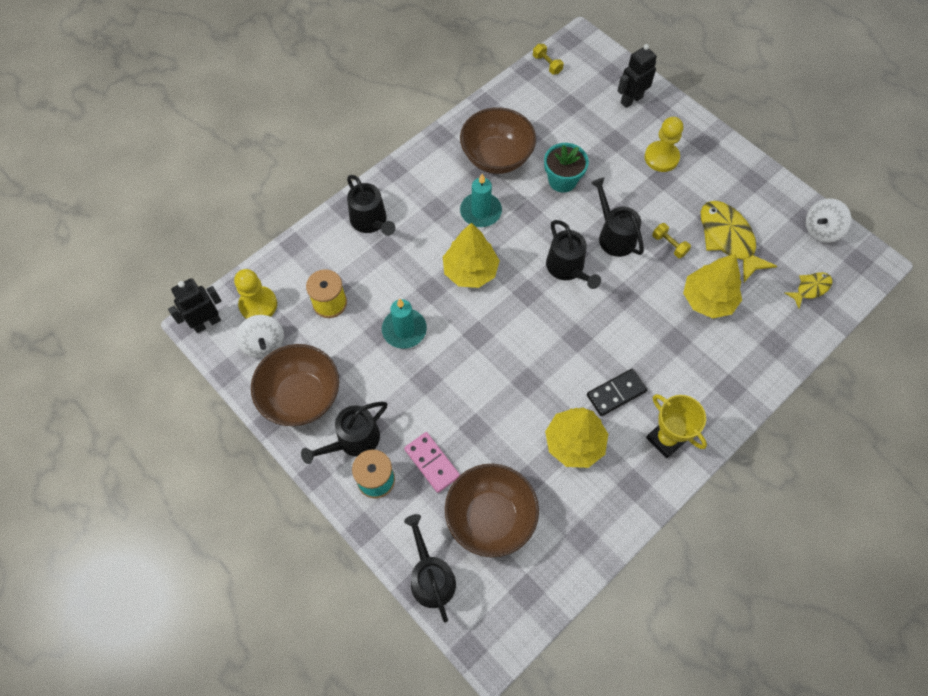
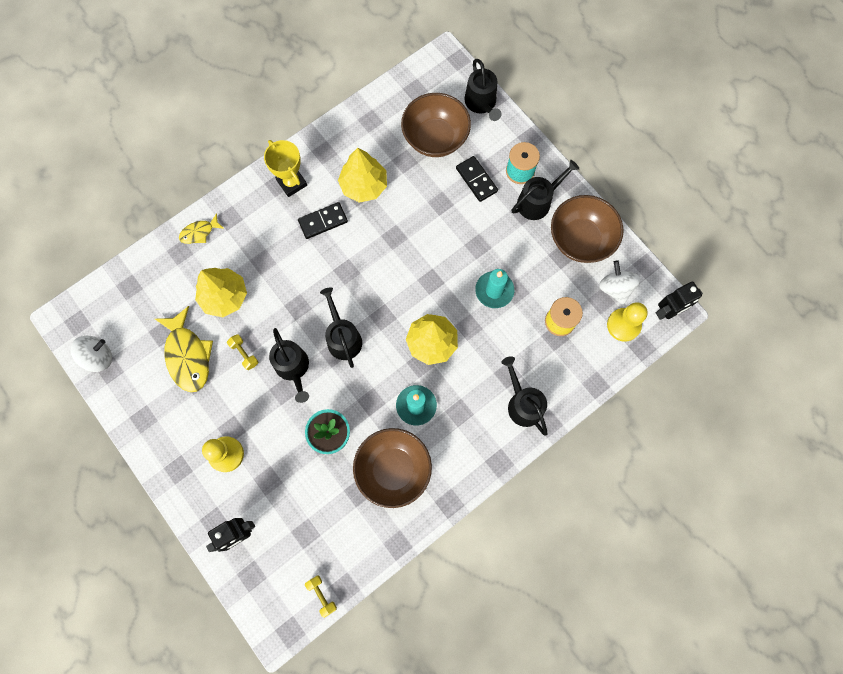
camera: 175 degrees left, 10 degrees up
(432, 463) = (476, 180): pink domino -> black domino
(810, 288) = (131, 299): yellow fish -> yellow fish (199, 232)

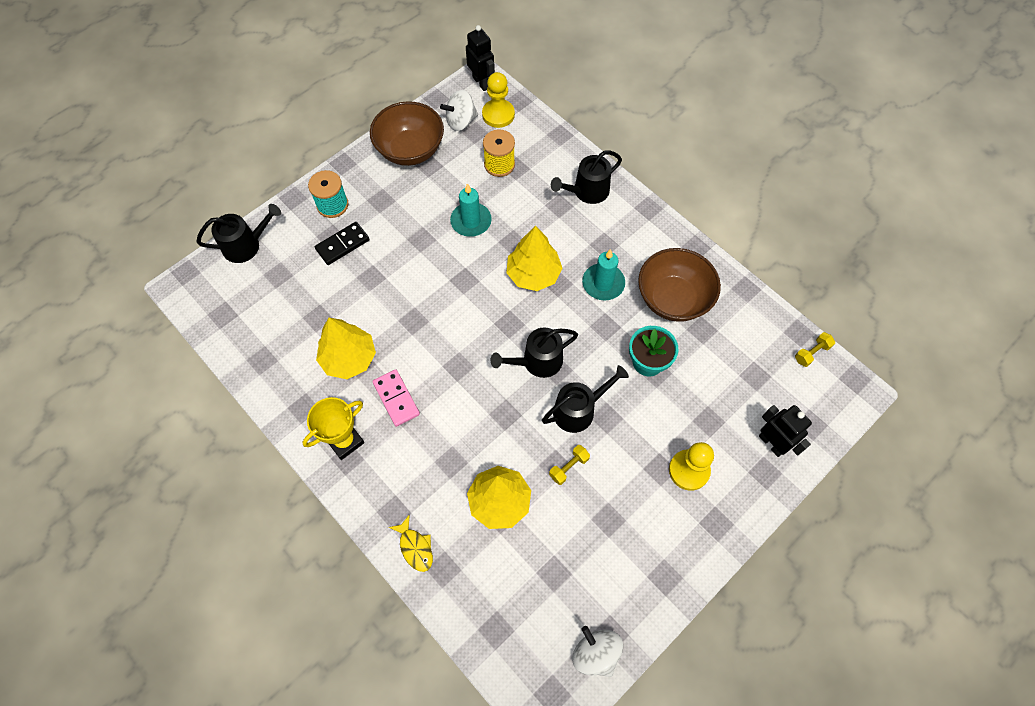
camera: 95 degrees left, 10 degrees down
(188, 355) = (578, 535): yellow fish -> none
(323, 221) = (396, 399): black domino -> pink domino
(435, 138) = (289, 288): brown bowl -> none
(537, 202) = (368, 188): black watering can -> none

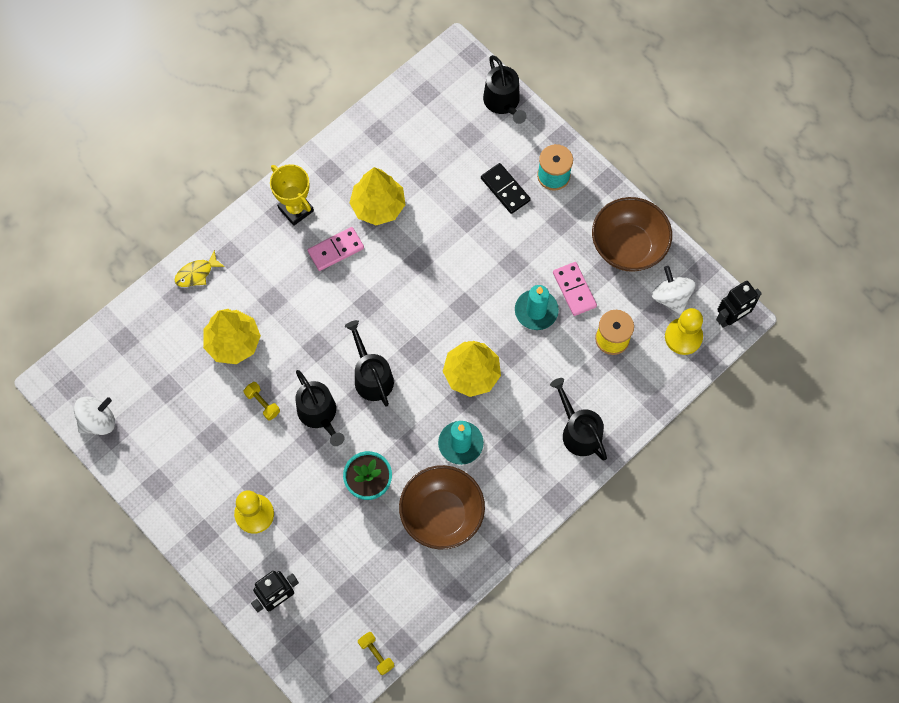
camera: 90 degrees right, 5 degrees up
(451, 191) = (574, 290): none -> pink domino

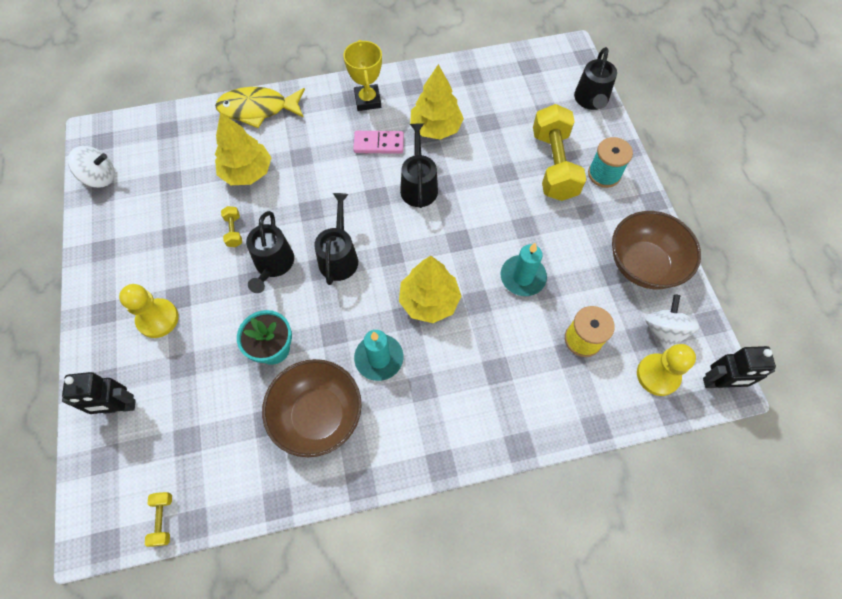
camera: 30 degrees right, 5 degrees down
(196, 273) = (258, 109): yellow fish -> yellow fish, size x1.88
(505, 189) = (553, 165): black domino -> yellow dumbbell
(574, 290) = (570, 277): pink domino -> none
(578, 431) = (499, 410): black watering can -> black watering can (419, 186)

